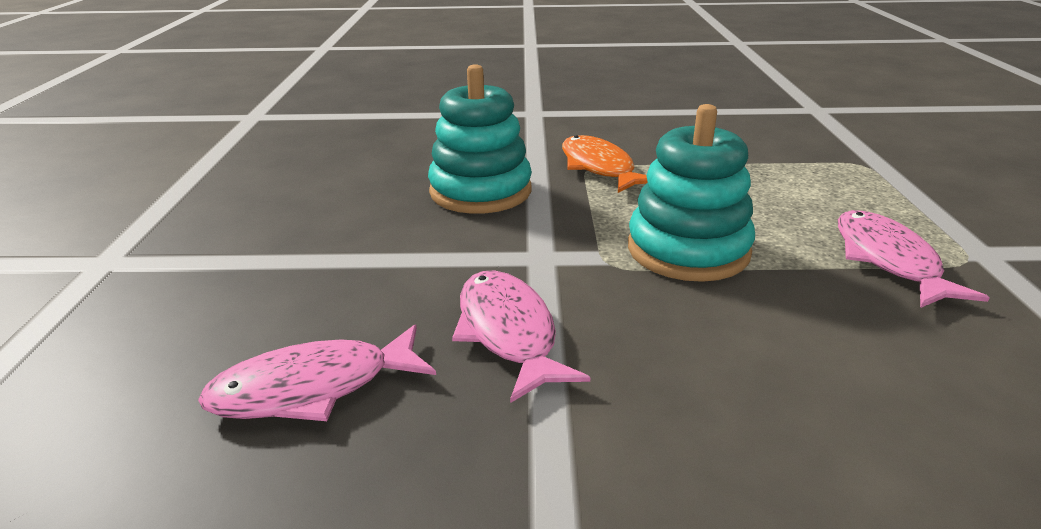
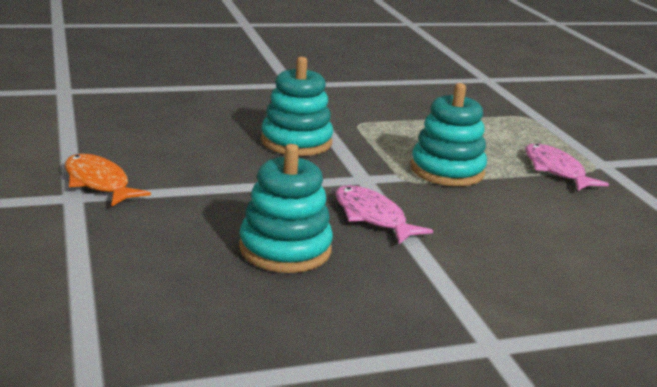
camera: 20 degrees left, 5 degrees down
(312, 388) = (285, 249): pink fish -> turquoise stacking toy
(599, 167) = (365, 123): orange fish -> orange fish (98, 183)

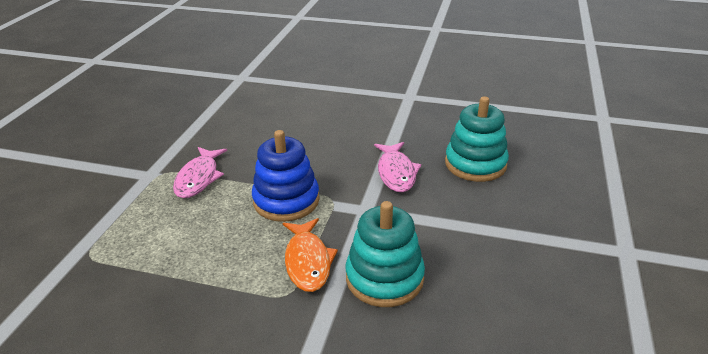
camera: 145 degrees left, 10 degrees up
(98, 183) = (604, 264): orange fish -> orange fish (308, 261)
(447, 170) = (286, 200): turquoise stacking toy -> blue stacking toy

